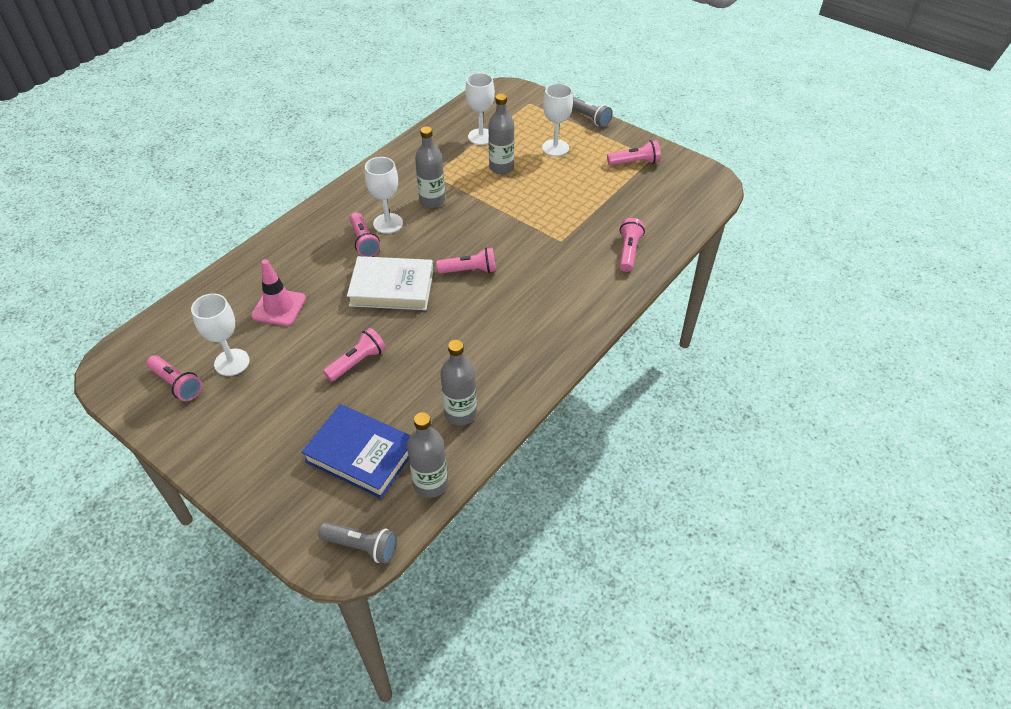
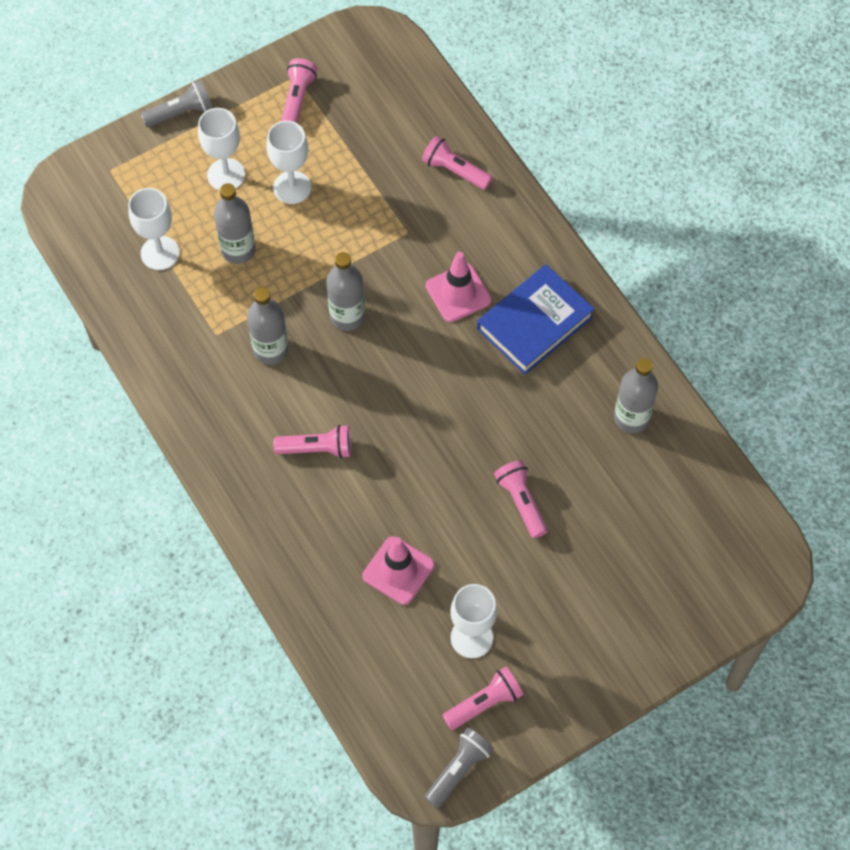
camera: 70 degrees left, 15 degrees up
(361, 454) = (652, 527): blue book -> blue book (534, 323)
(362, 546) = (763, 550): grey flashlight -> grey flashlight (458, 770)
(388, 223) = (293, 413): white goblet -> white goblet (292, 187)
(392, 288) = (414, 437): white book -> none
(430, 484) = (710, 470): grey bottle -> grey bottle (347, 316)
(469, 270) = (418, 345): pink flashlight -> none
(524, 280) = (458, 293): none -> pink traffic cone

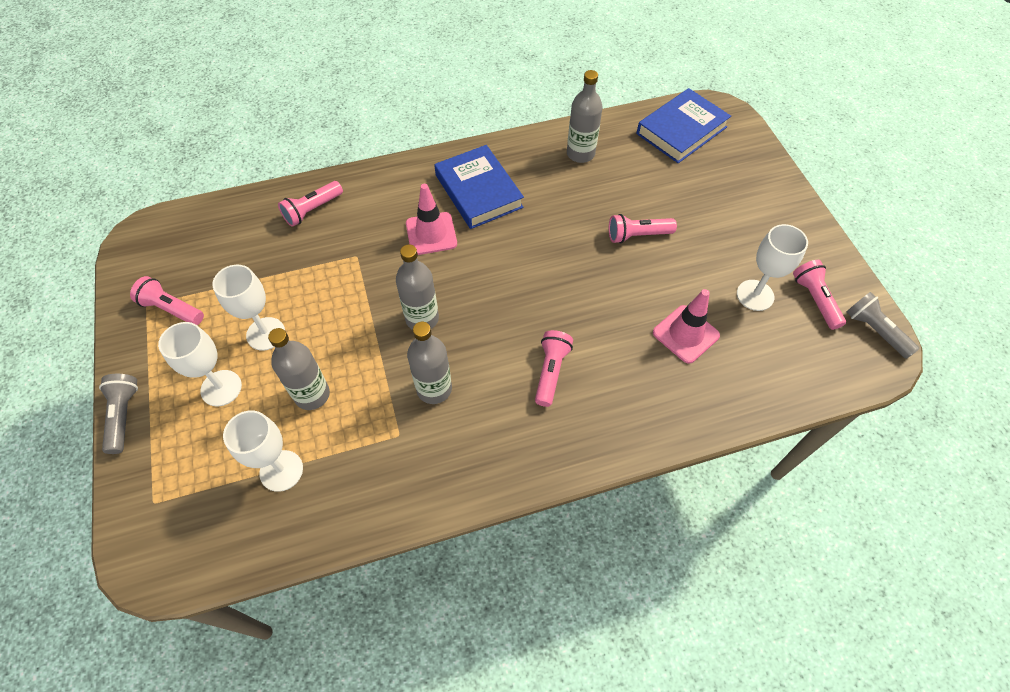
camera: 75 degrees left, 5 degrees down
(714, 528) = (681, 130): none -> blue book

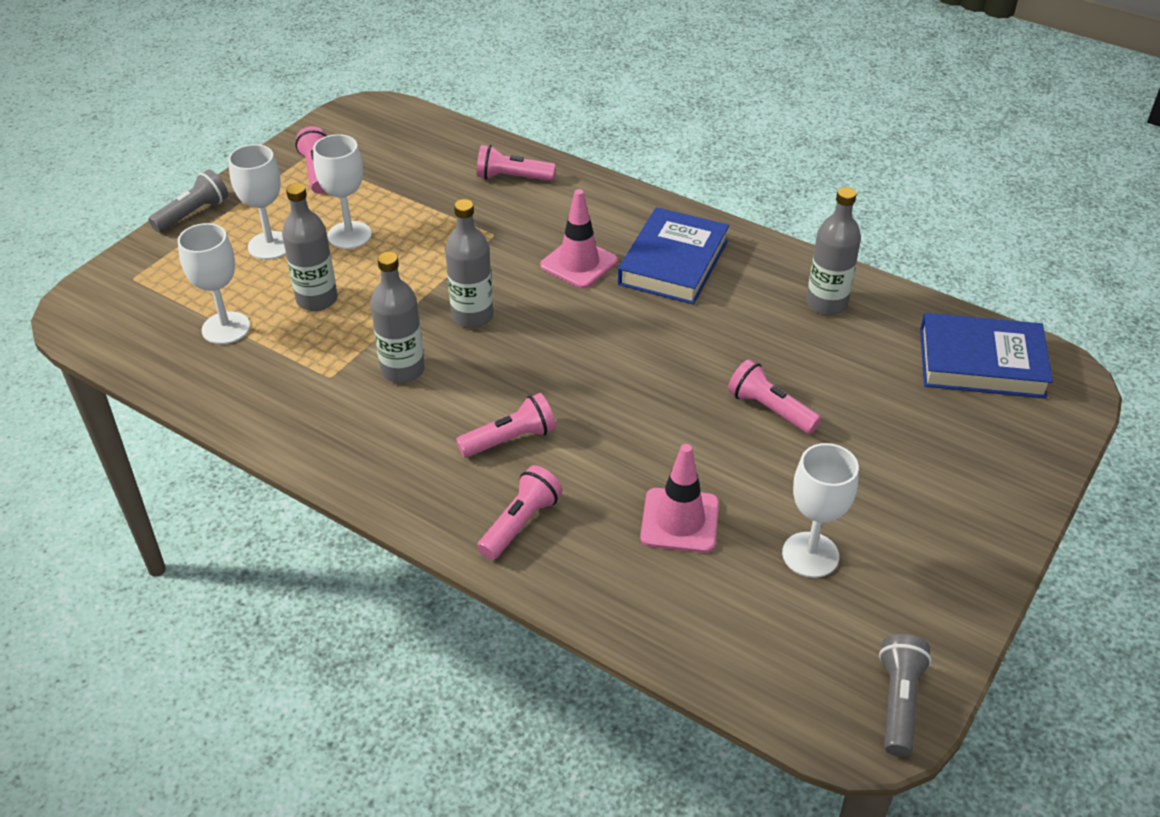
camera: 50 degrees right, 15 degrees down
(814, 299) = (874, 616): pink flashlight -> pink flashlight (520, 523)

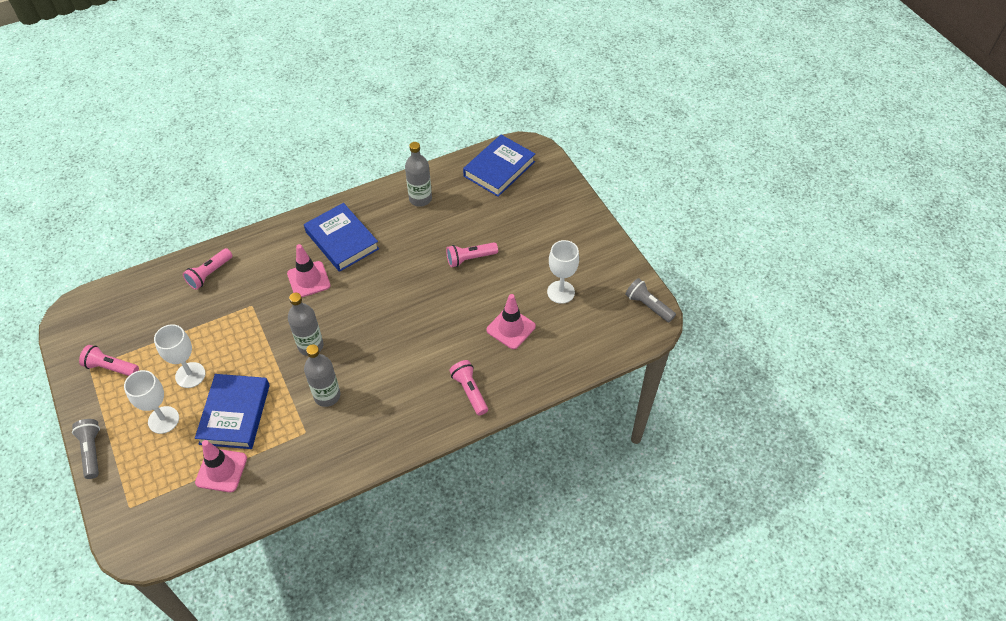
camera: 60 degrees left, 10 degrees up
(226, 328) = (221, 470): white goblet -> pink traffic cone
(317, 299) = (235, 414): grey bottle -> blue book
(510, 439) = (413, 370): pink flashlight -> none

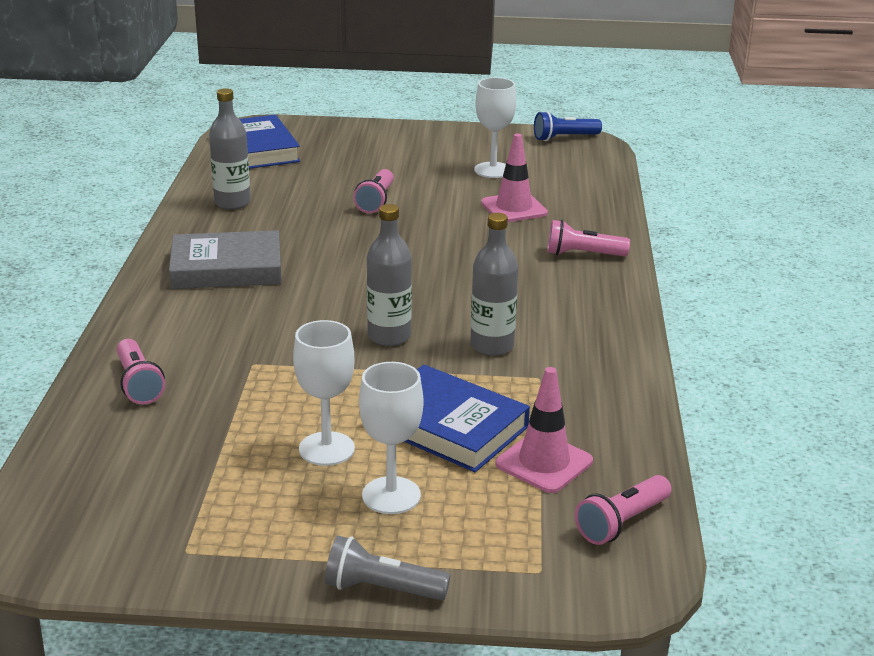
camera: 60 degrees left, 25 degrees down
(111, 367) = (215, 526): pink flashlight -> pink flashlight (622, 522)
(308, 280) = (265, 308): pink traffic cone -> none
(342, 240) = (227, 268): blue book -> grey book
(648, 306) = (564, 138): grey flashlight -> blue flashlight

